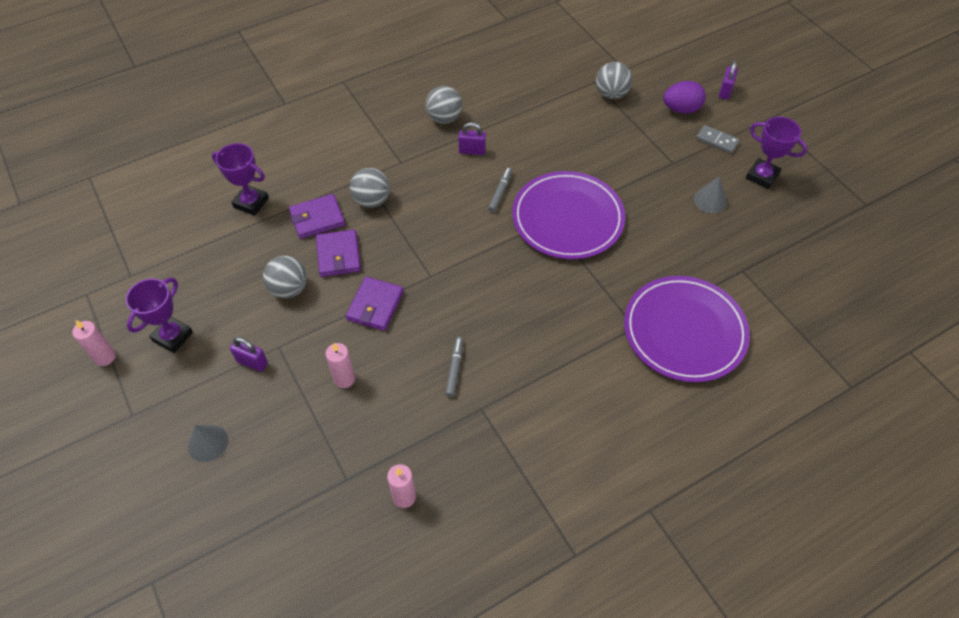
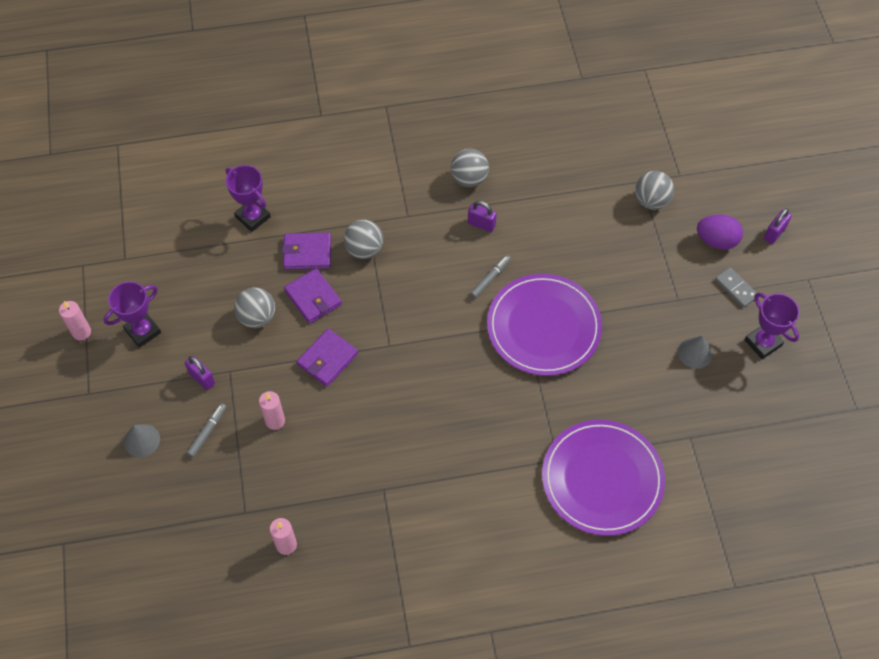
camera: 20 degrees right, 5 degrees up
(338, 255) = (313, 297): purple wallet -> purple wallet turned 45 degrees counterclockwise
(454, 369) = (374, 444): grey marker -> grey marker (207, 432)

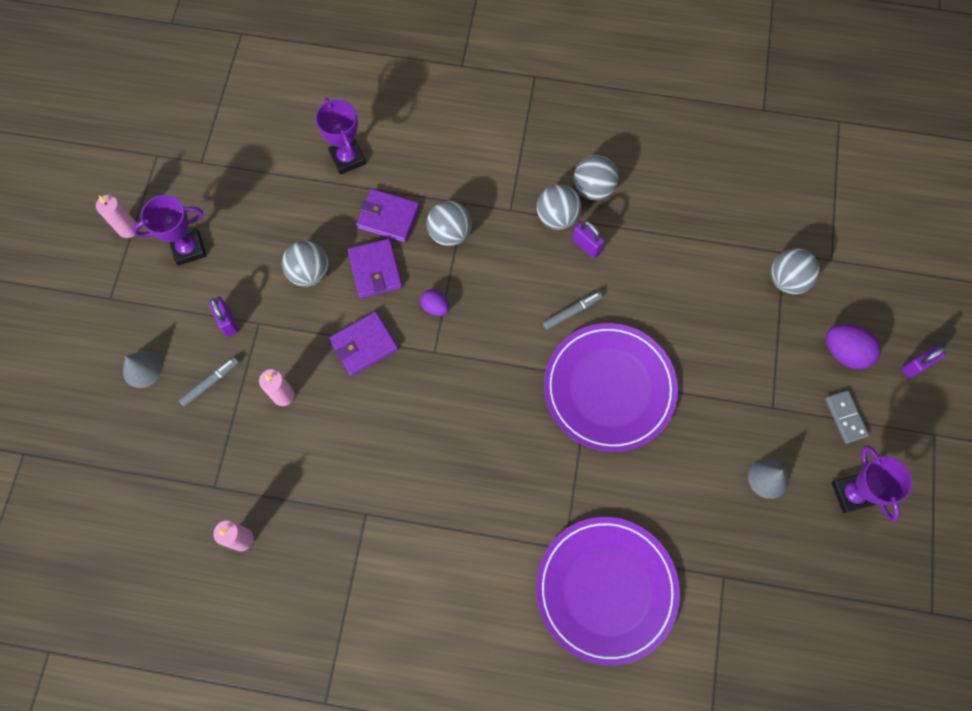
camera: 20 degrees right, 10 degrees up
(376, 310) = (435, 307): none -> purple egg
(448, 210) = (557, 217): none -> grey ball

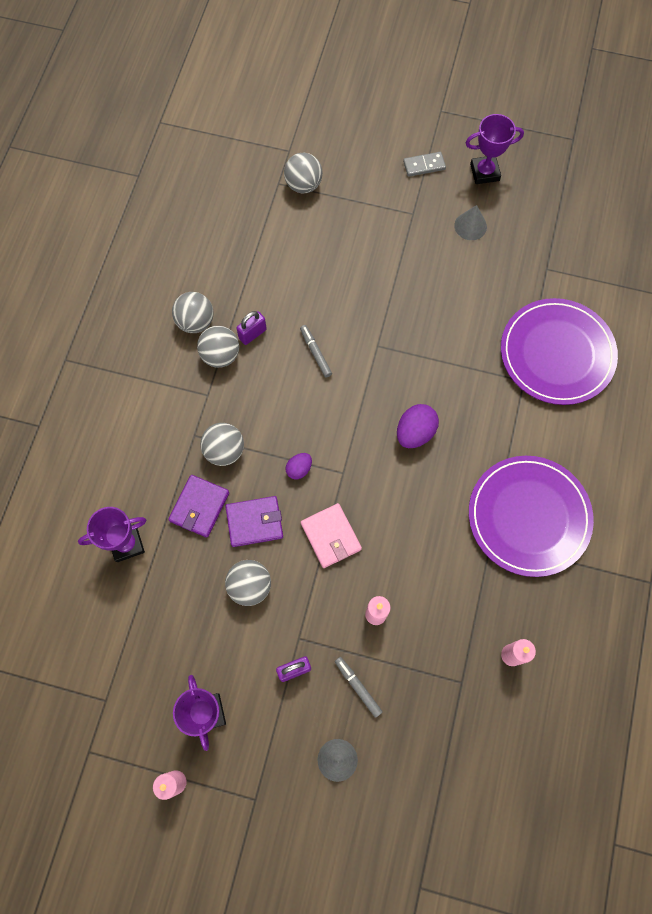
camera: 85 degrees left, 0 degrees up
(364, 345) = (331, 536): purple wallet -> pink wallet
(609, 388) = (388, 331): purple plate -> purple plate (528, 516)
(844, 352) = (370, 156): purple egg -> purple egg (415, 432)
(916, 366) = (385, 111): purple padlock -> none

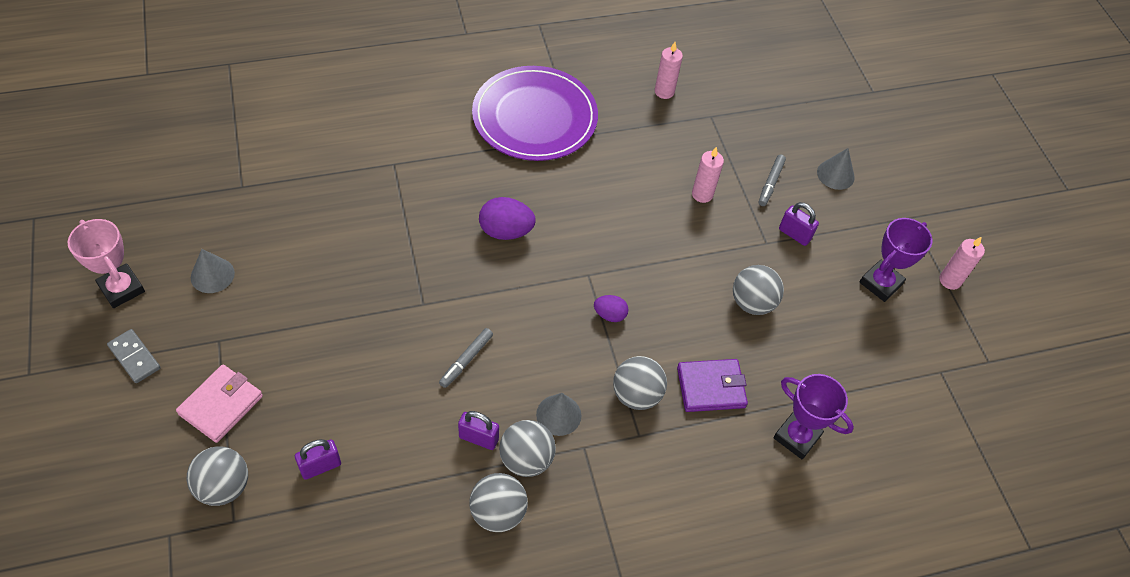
camera: 125 degrees left, 15 degrees down
(240, 391) = (558, 415): none -> grey cone
(254, 522) = (690, 329): purple wallet -> none
(286, 238) = (320, 466): none -> purple padlock
(331, 536) = (658, 258): pink wallet -> pink wallet (221, 405)
(484, 172) = (121, 289): purple trophy -> pink trophy
(557, 353) = (347, 147): purple plate -> none

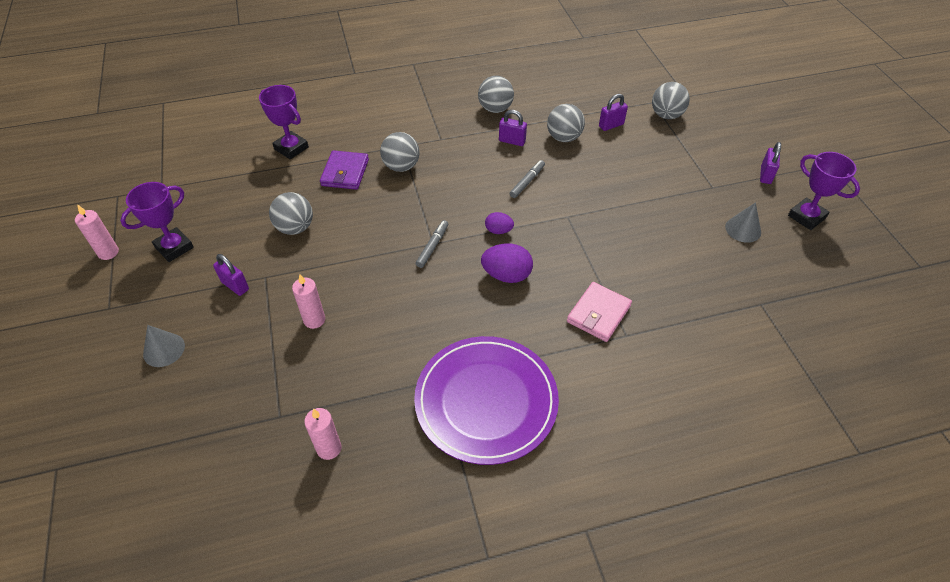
camera: 175 degrees left, 5 degrees down
(121, 289) = (806, 217): pink trophy -> purple trophy
(134, 357) = (765, 175): grey domino -> purple padlock
(221, 405) = (690, 152): pink wallet -> pink wallet (598, 314)
(526, 459) = (479, 132): grey ball -> grey ball (563, 138)
(558, 415) = (458, 154): grey cone -> none
(610, 315) = (416, 214): purple egg -> purple egg (498, 231)
(711, 387) = (345, 172): purple wallet -> purple wallet turned 75 degrees counterclockwise
(770, 183) = (239, 336): grey marker -> grey marker (432, 246)

